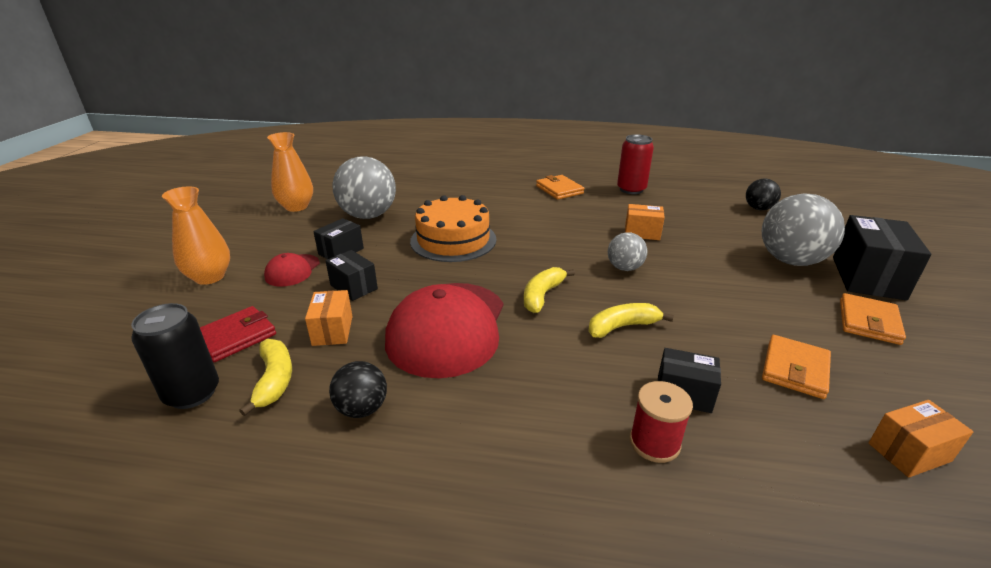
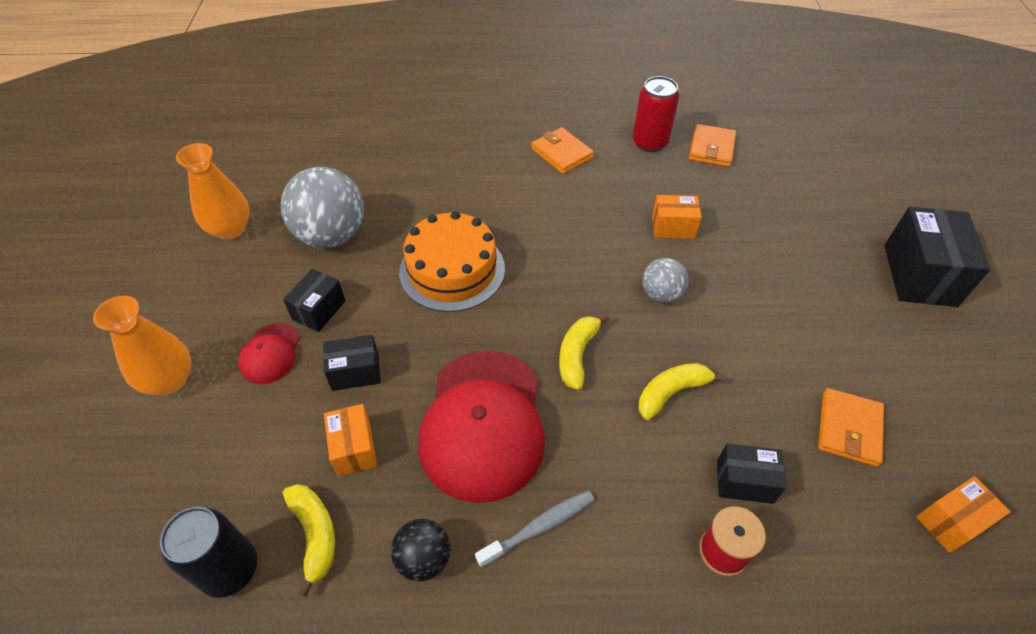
camera: 10 degrees left, 20 degrees up
(236, 337) = (244, 476): red wallet -> none
(354, 287) = (355, 372): black box -> black box turned 45 degrees counterclockwise
(476, 401) = (539, 527): none -> grey toothbrush
(758, 208) = (801, 164): black ball -> none
(791, 260) = (840, 256): grey ball -> none
(868, 322) = (919, 346): orange wallet -> orange wallet (711, 148)

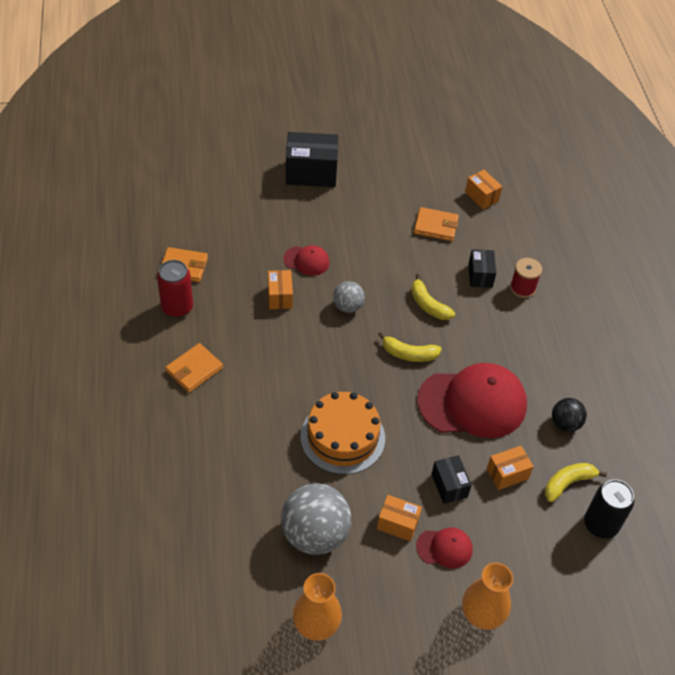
camera: 100 degrees left, 0 degrees up
(319, 310) = (397, 524): black box -> orange box
(539, 527) = (532, 369): grey toothbrush -> none
(740, 257) = (306, 261): none -> red cap

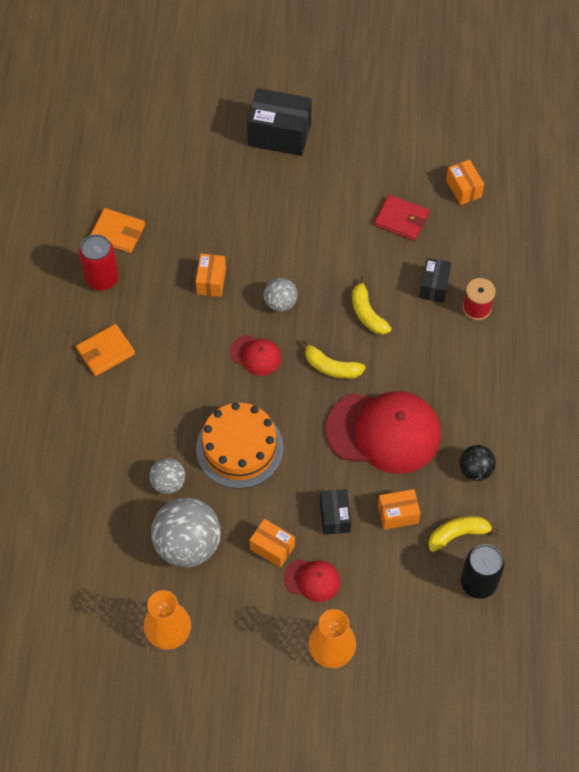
camera: 15 degrees right, 10 degrees up
(282, 479) = (168, 483): none -> grey ball
(306, 261) = (249, 243): red cap -> red cap (256, 355)
(436, 226) = (401, 219): orange wallet -> red wallet

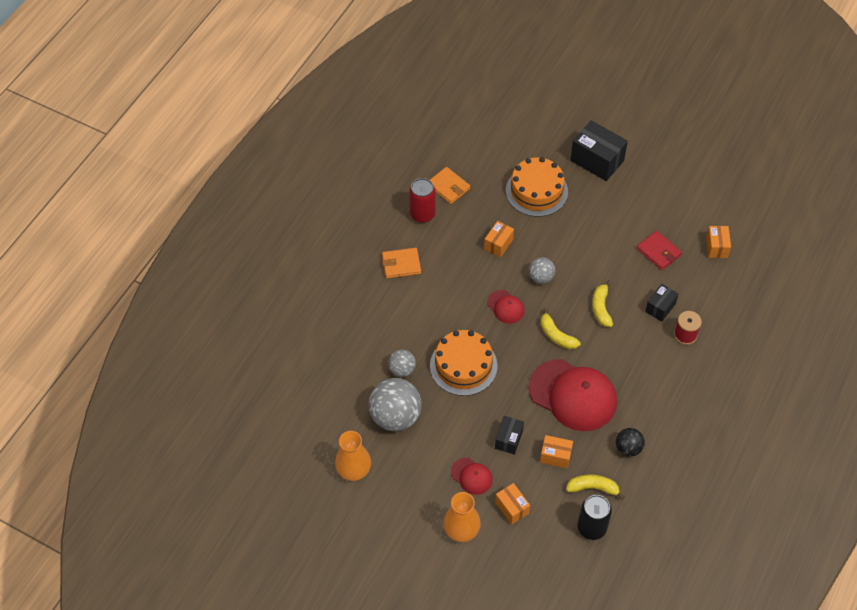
camera: 25 degrees right, 5 degrees down
(226, 198) = (536, 191): none -> orange cake
(272, 548) = (453, 443): orange box -> orange box (512, 508)

